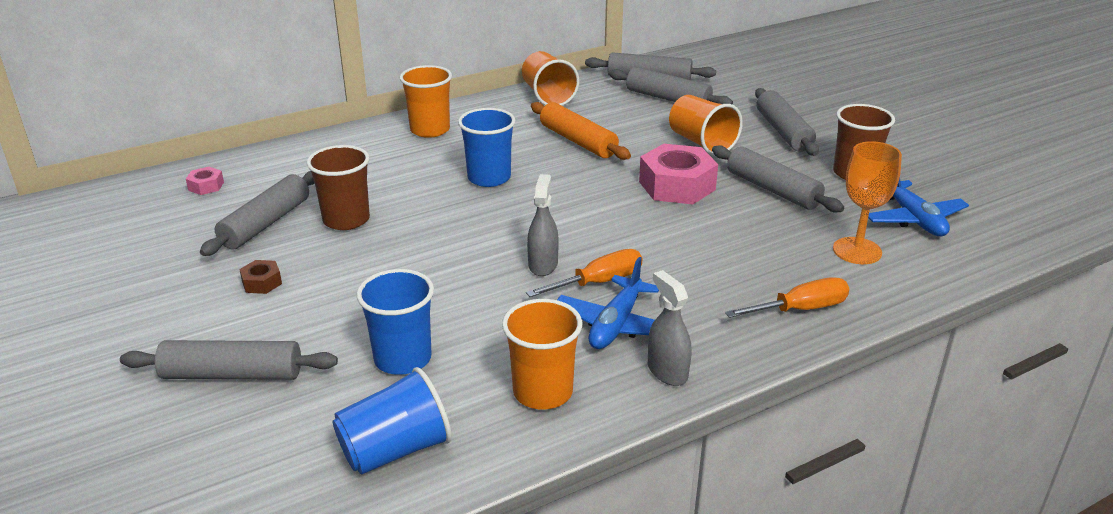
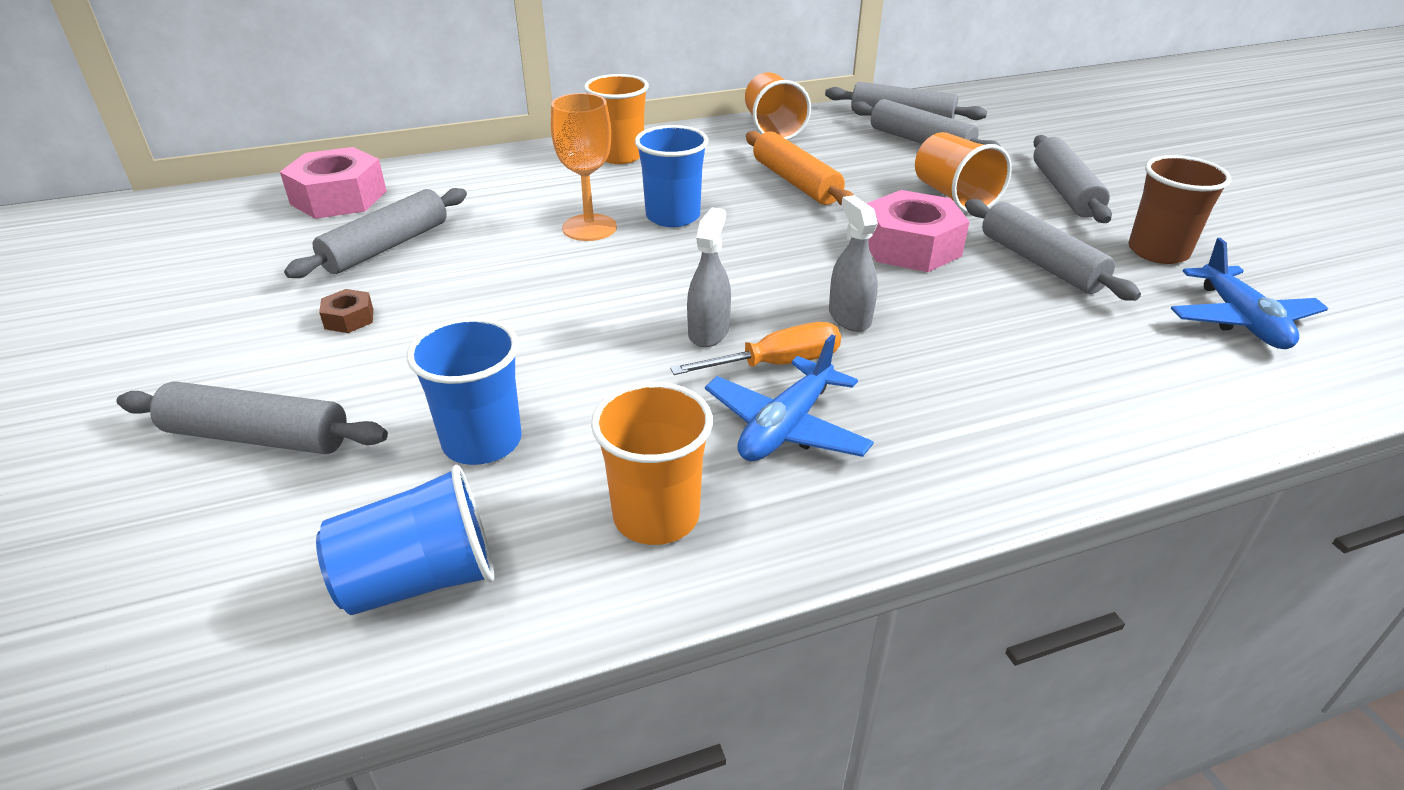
camera: 10 degrees right, 5 degrees up
(206, 186) = (339, 197): pink nut -> pink nut, size x2.19
(346, 220) = (482, 251): brown cup -> none
(667, 371) = (844, 507): grey spray bottle -> grey spray bottle (849, 317)
(800, 309) = (1058, 435): orange screwdriver -> none
(857, 251) = (1153, 357): orange goblet -> orange goblet (589, 228)

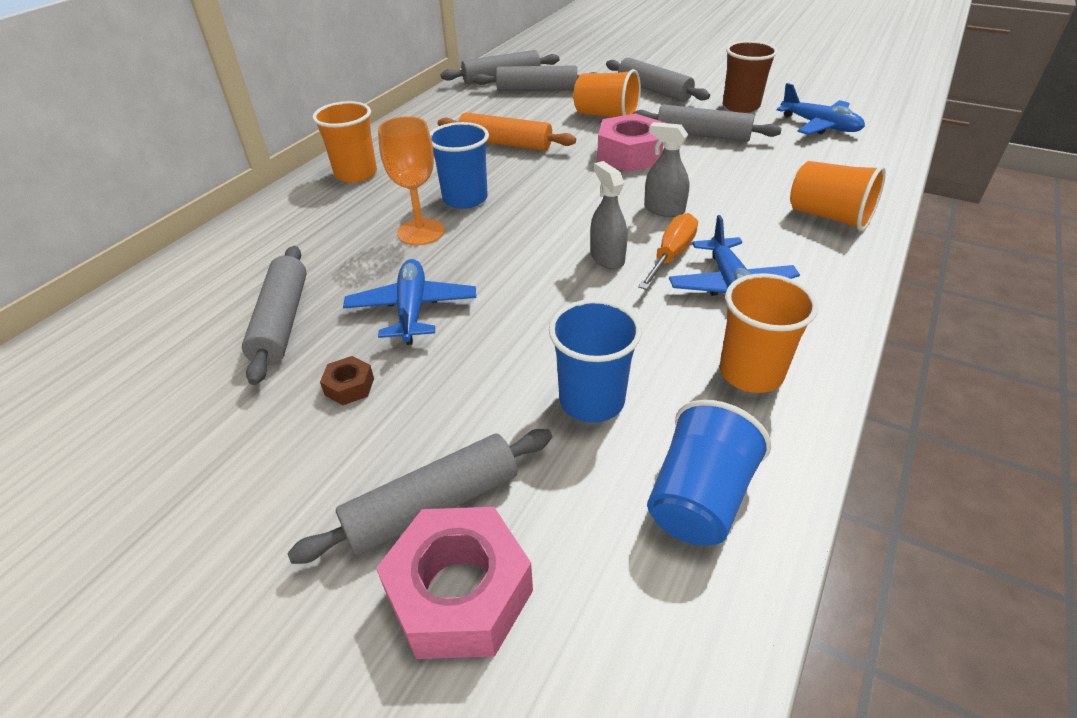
camera: 40 degrees left, 5 degrees up
(339, 197) = (161, 308): pink nut -> pink nut (459, 593)
(480, 286) = (412, 309): none -> blue plane
(772, 128) = (433, 114): orange cup -> orange cup (829, 216)

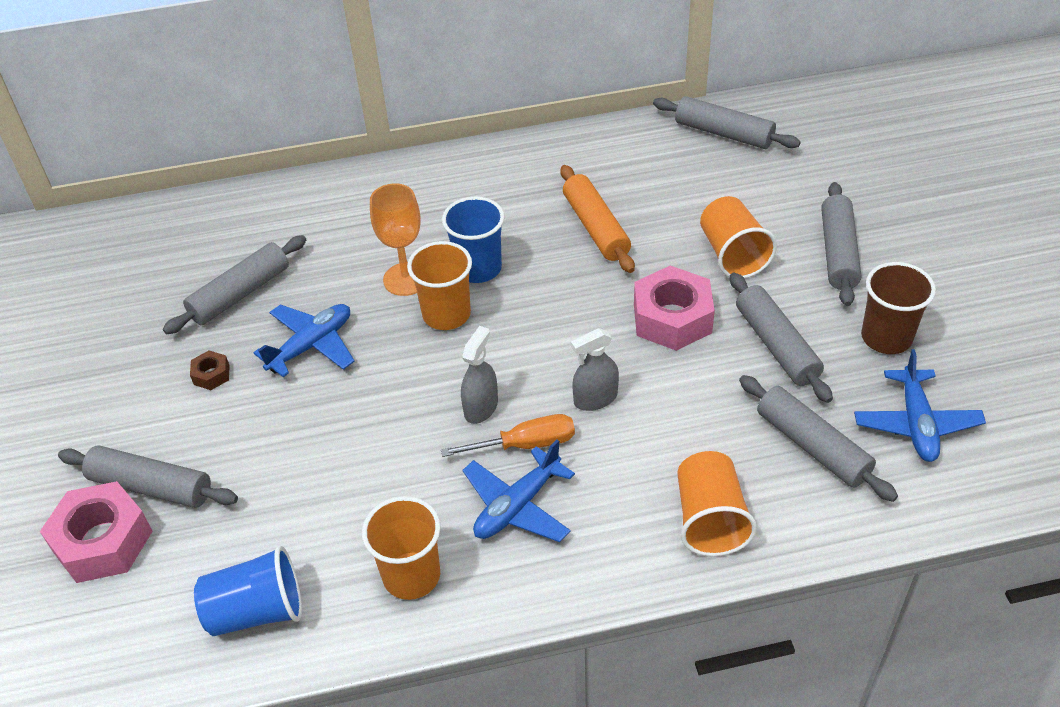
camera: 50 degrees right, 5 degrees up
(356, 174) = (446, 182): orange cup -> orange cup (446, 314)
(537, 90) = (729, 173): grey rolling pin -> grey rolling pin (812, 446)
(591, 400) = (302, 503): blue cup -> none
(664, 209) = (595, 399): grey spray bottle -> grey spray bottle turned 105 degrees counterclockwise

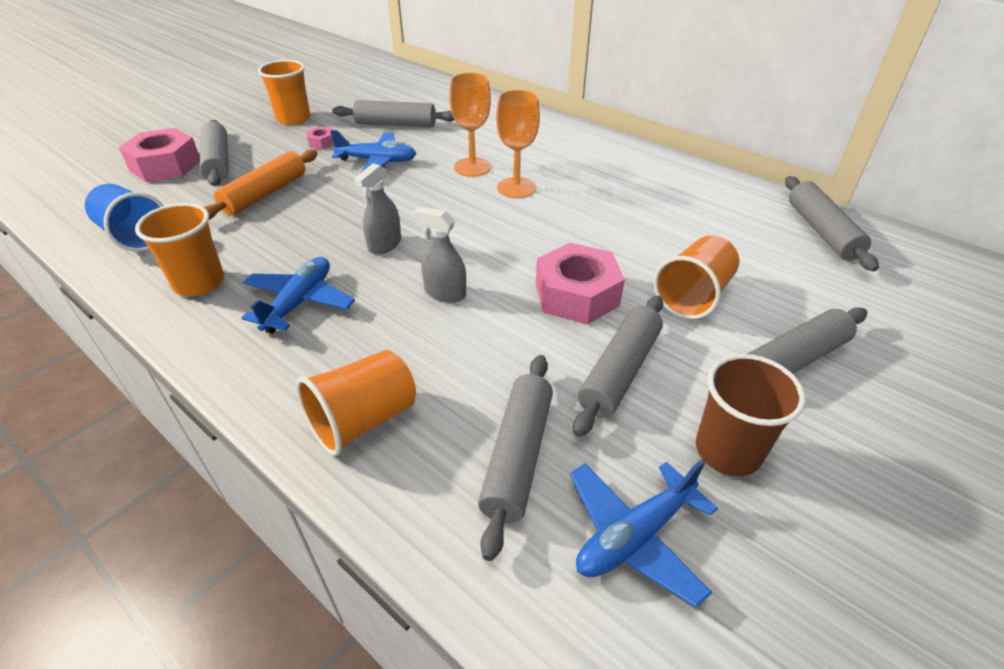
camera: 50 degrees right, 5 degrees down
(211, 375) = (322, 143): brown nut -> pink nut
(446, 314) = (458, 194): orange cup -> orange cup (293, 118)
(478, 268) = (516, 188): blue cup -> orange goblet
(481, 407) = (384, 244): grey spray bottle -> grey spray bottle turned 135 degrees clockwise
(517, 506) = (299, 302): blue plane -> blue plane turned 105 degrees clockwise
(525, 444) = (365, 279): orange screwdriver -> none
(596, 227) = (623, 217): orange rolling pin -> orange rolling pin (265, 194)

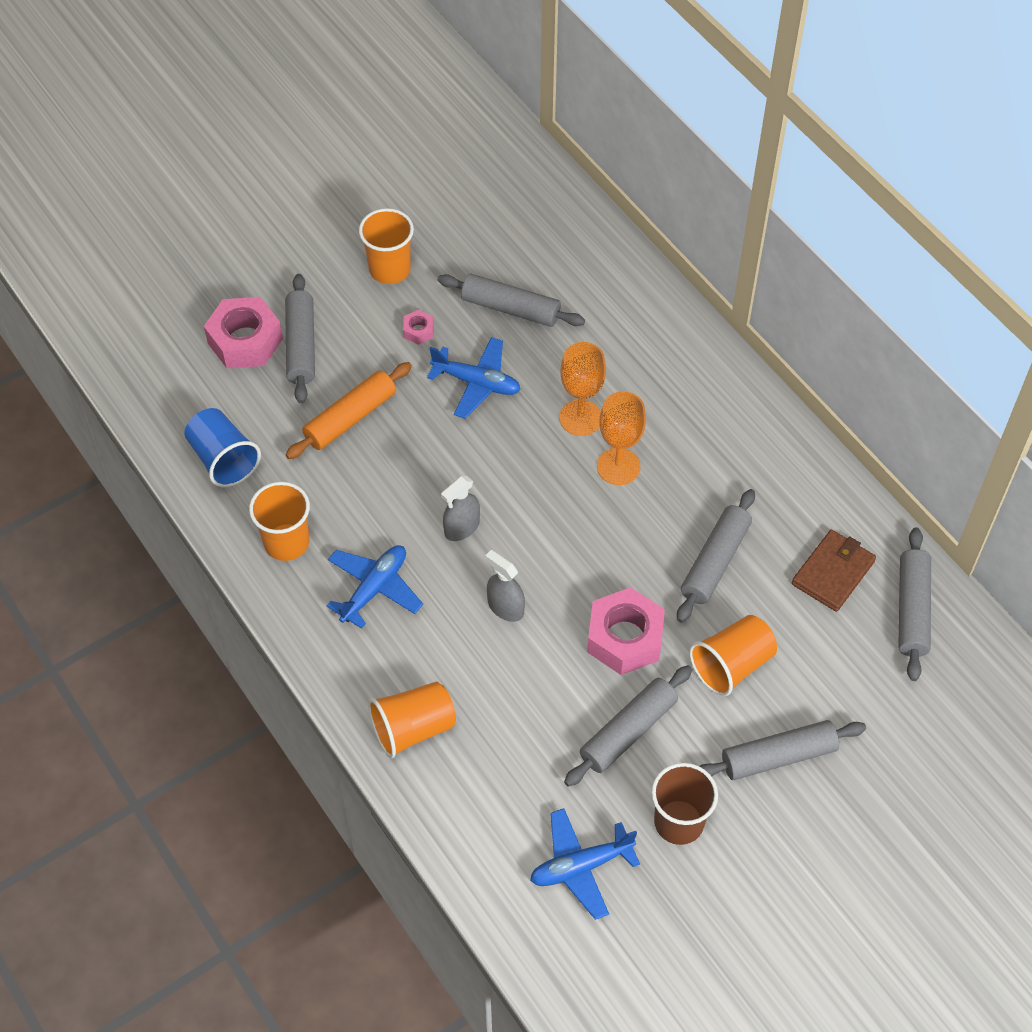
camera: 15 degrees right, 15 degrees up
(518, 456) = (521, 787): grey rolling pin -> grey rolling pin (715, 562)
(737, 220) = (833, 572): none -> brown wallet

